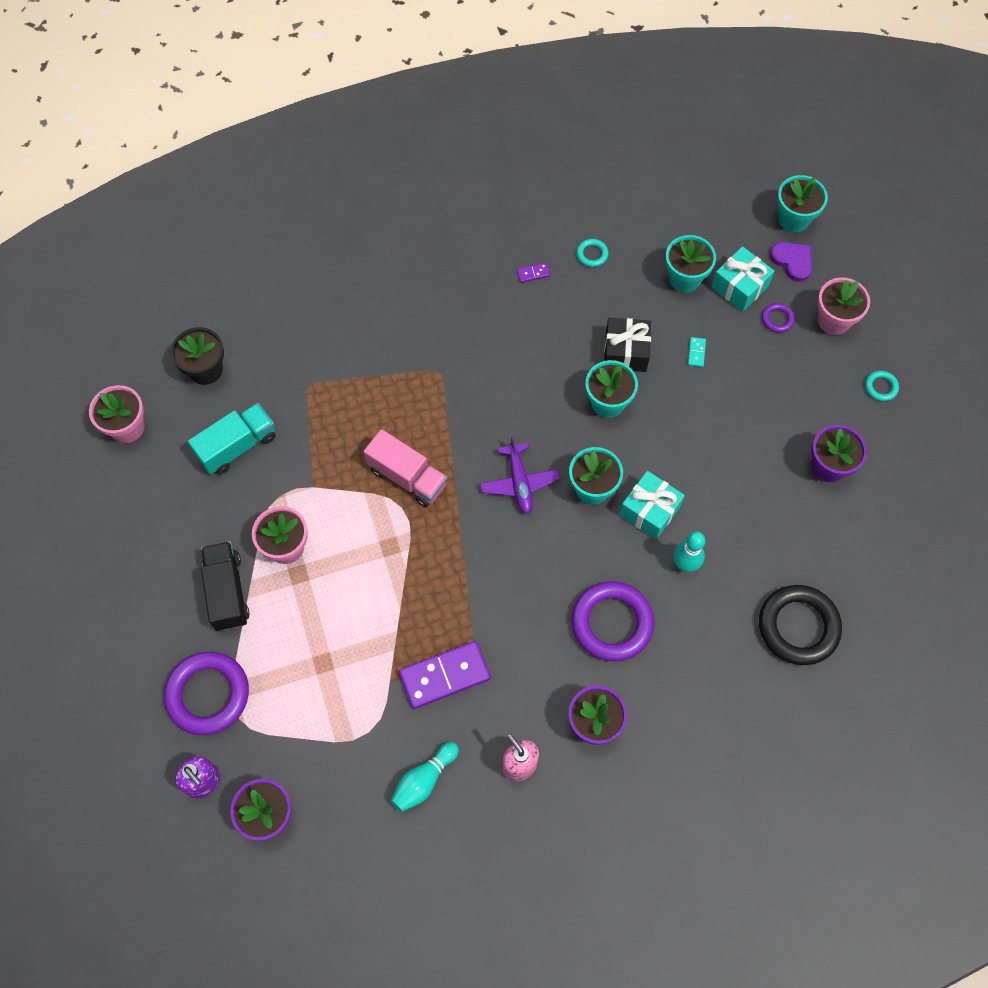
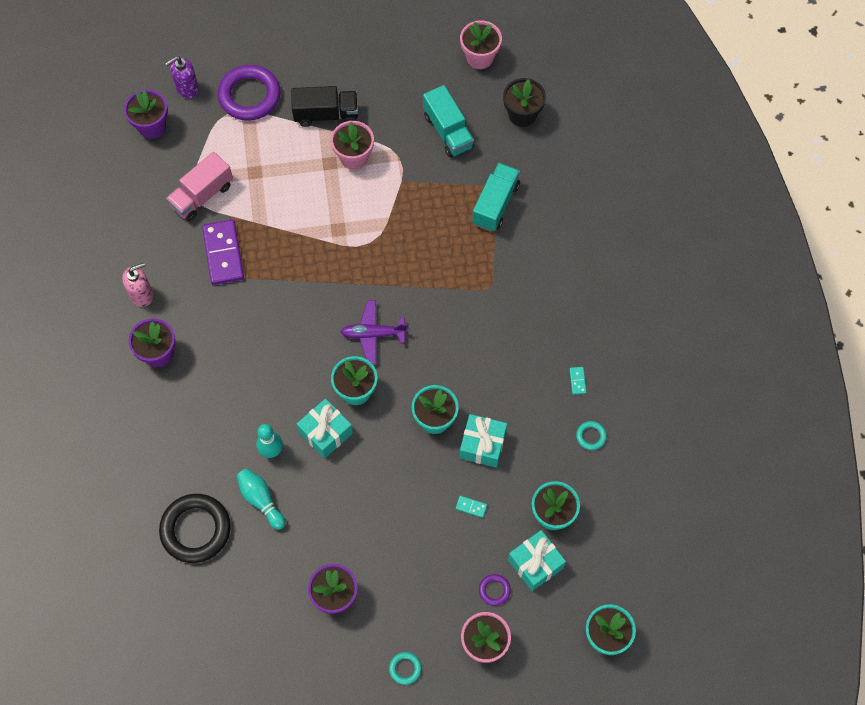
camera: 100 degrees right, 0 degrees up
(331, 381) = (495, 204): none -> turquoise truck
(407, 477) = (395, 250): pink truck -> pink truck (202, 195)
(424, 780) = (148, 228): turquoise bowling pin -> turquoise bowling pin (261, 500)
(533, 273) = (577, 381): purple domino -> turquoise domino
(612, 623) = (235, 382): purple ring -> none
(625, 352) = (482, 445): black gift -> turquoise gift
(792, 261) = (556, 622): purple heart -> none

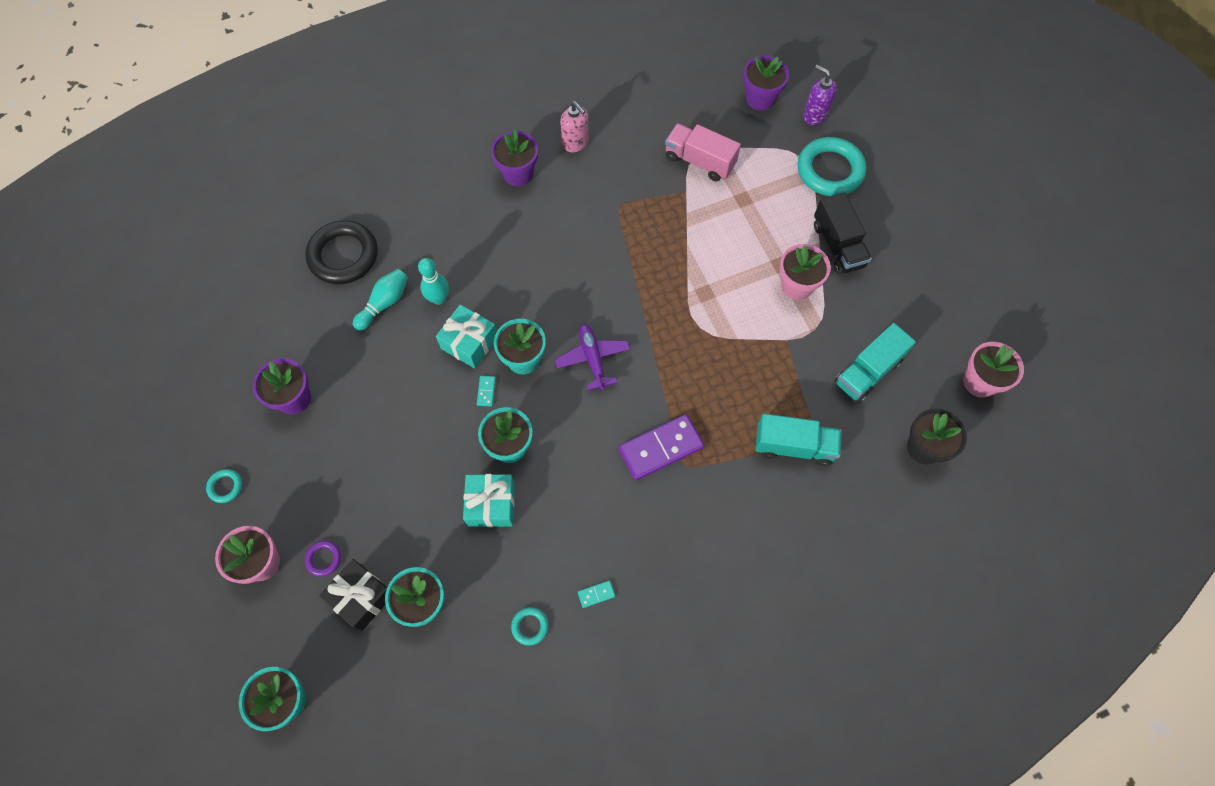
camera: 75 degrees right, 0 degrees up
(223, 253) = (641, 197): purple domino -> purple domino (661, 448)
(249, 96) = (830, 170): purple ring -> turquoise ring
(471, 507) = (416, 510): turquoise domino -> turquoise domino (486, 391)
(535, 564) = (361, 597): turquoise gift -> black gift

